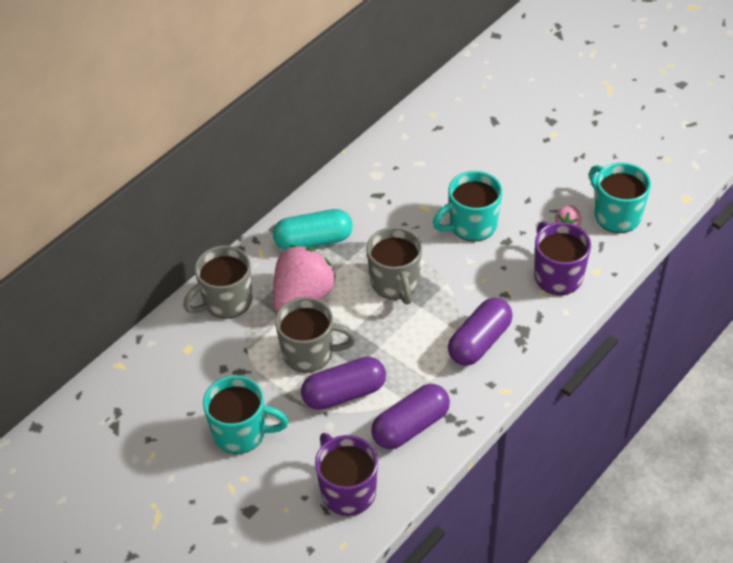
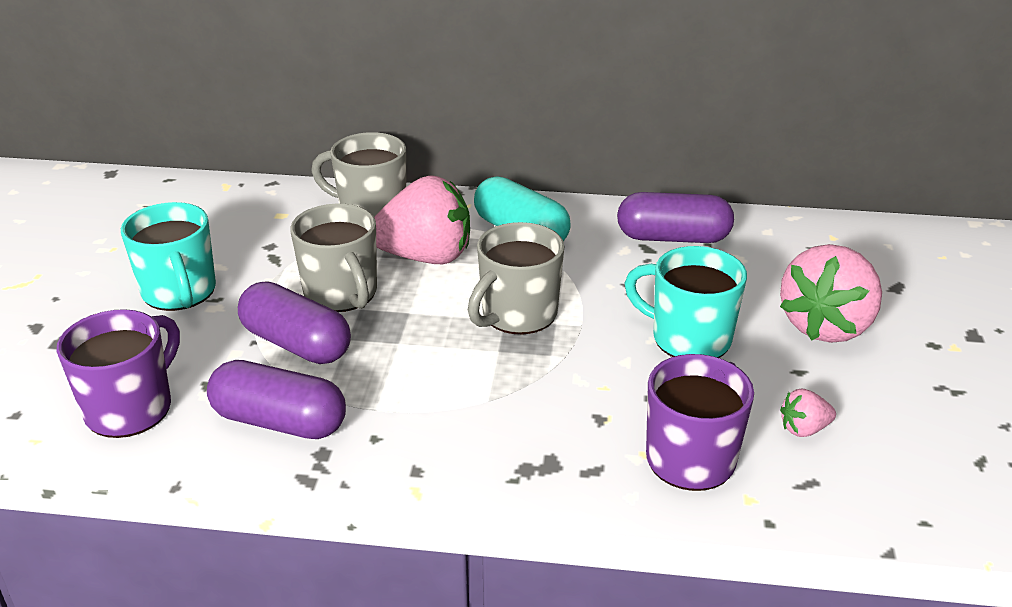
camera: 55 degrees right, 15 degrees down
(479, 341) = (486, 427): purple capsule -> purple capsule (673, 238)
(503, 167) = (826, 326): none -> pink strawberry
(616, 215) = (890, 475): turquoise mug -> none

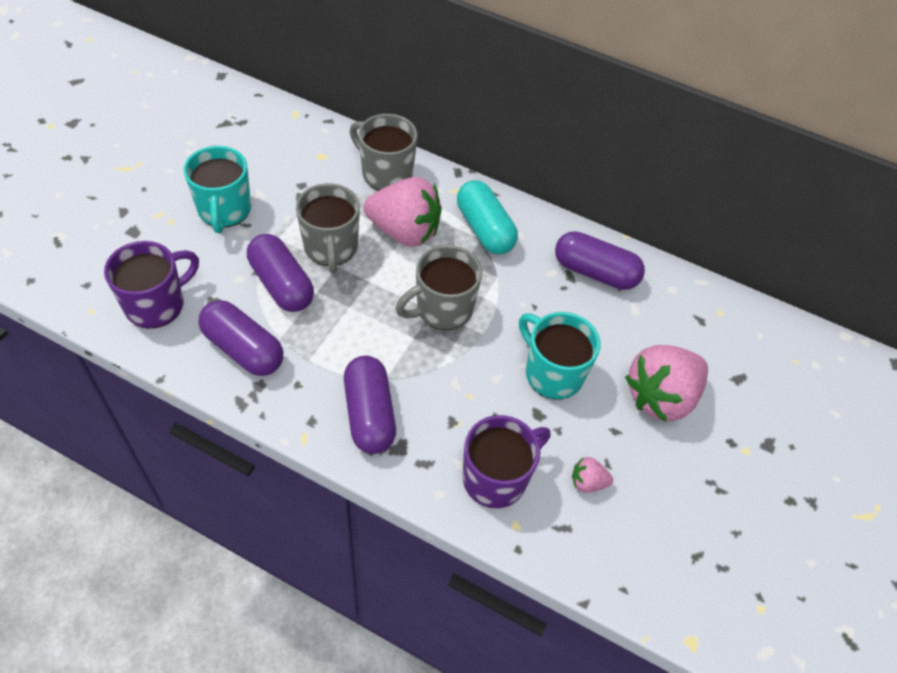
camera: 15 degrees right, 20 degrees up
(489, 441) = (369, 414): none -> purple capsule

